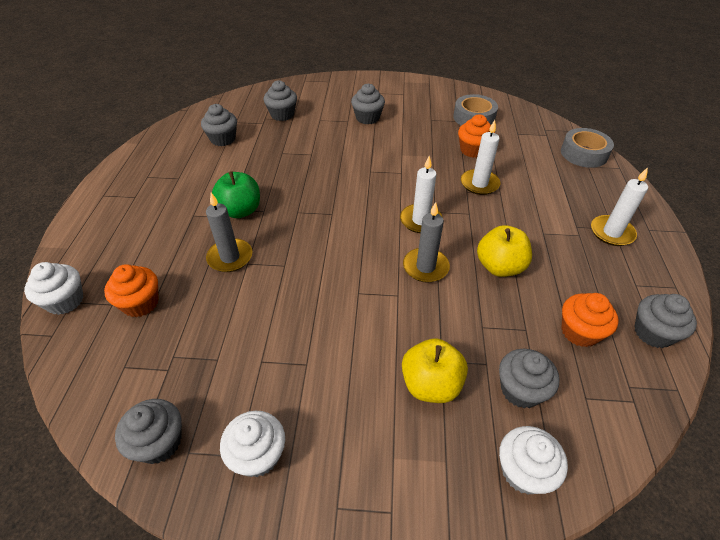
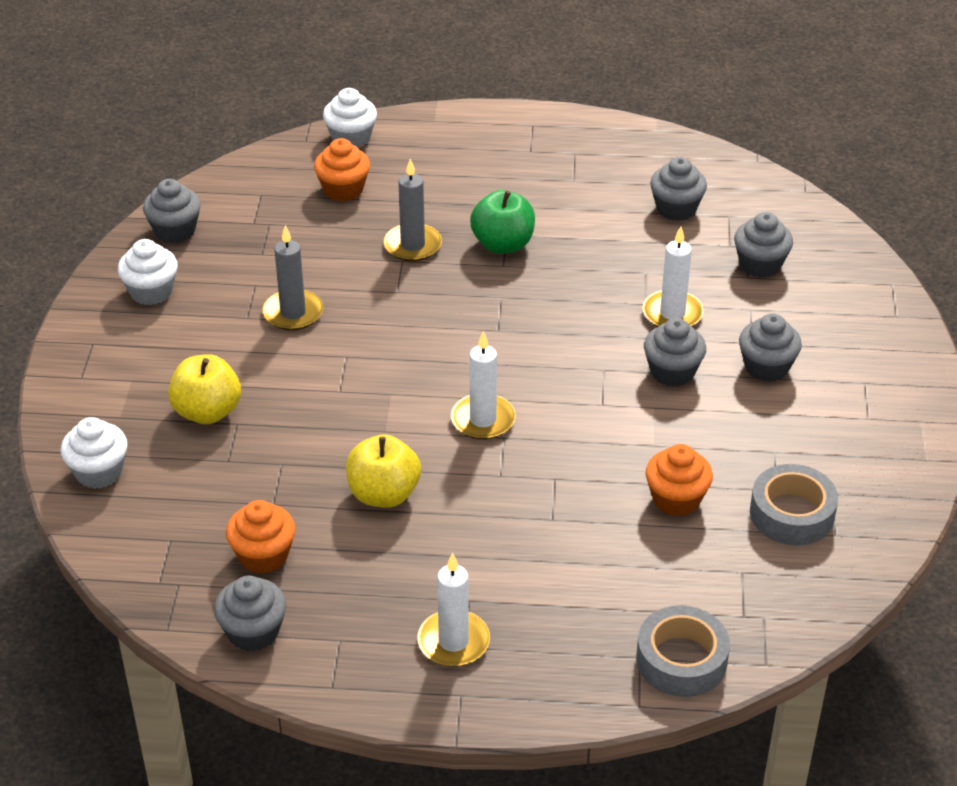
camera: 90 degrees right, 5 degrees down
(425, 267) = (387, 419): grey candle -> grey candle (293, 313)
(479, 184) = (576, 496): white candle -> white candle (672, 313)
(520, 390) = (189, 485): grey cupcake -> grey cupcake (672, 372)

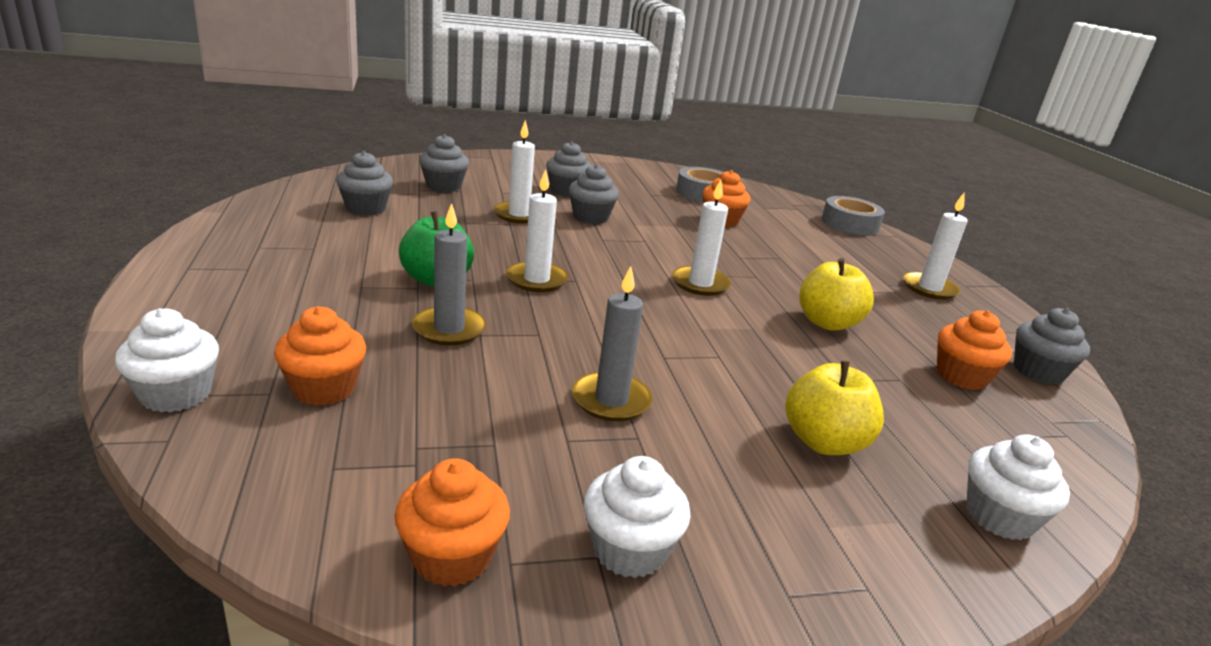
camera: 110 degrees left, 15 degrees down
(175, 230) = (452, 556): grey cupcake -> orange cupcake
(499, 304) = (536, 280): none -> white candle

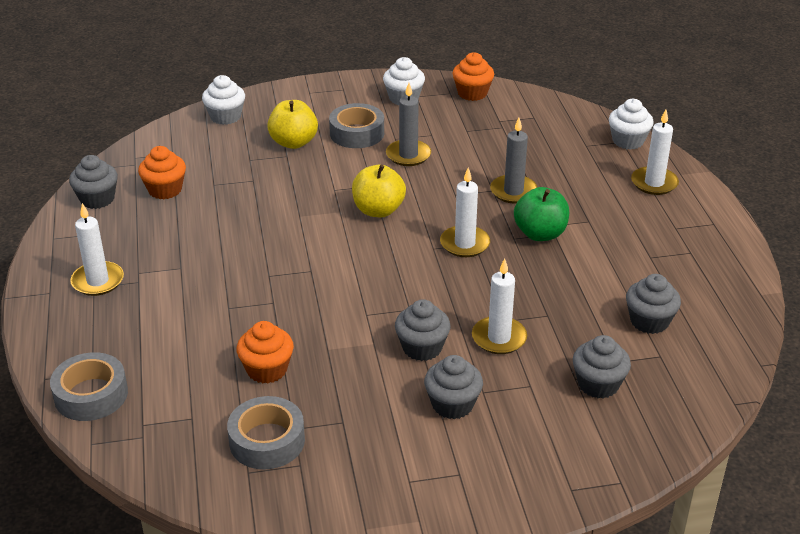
camera: 175 degrees left, 10 degrees up
(324, 388) = (562, 149): orange cupcake -> none
(700, 284) = (326, 257): white candle -> white candle (654, 183)
(714, 454) = (357, 133): none -> grey tape
(827, 323) = (234, 227): yellow apple -> yellow apple (378, 210)

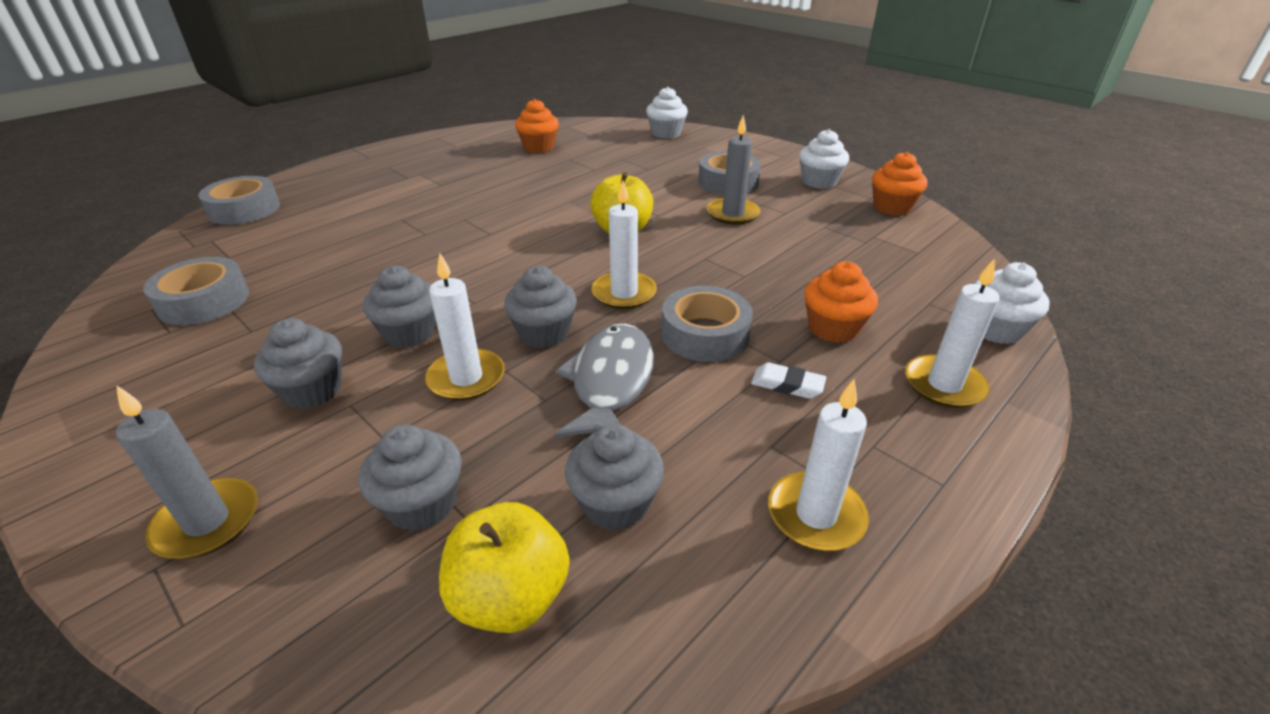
camera: 55 degrees right, 0 degrees up
(97, 199) = (499, 133): grey cupcake -> grey cupcake (544, 333)
(98, 281) = (396, 165): white candle -> white candle (816, 515)
(267, 370) = (318, 264): orange cupcake -> orange cupcake (833, 328)
(293, 142) = (671, 165): yellow apple -> yellow apple (510, 597)
(513, 191) = (760, 288): grey candle -> grey candle (207, 522)
(540, 234) = (705, 334): green apple -> grey tape
(554, 286) = (611, 382): none -> grey fish
(611, 229) = (787, 385): none -> white eraser

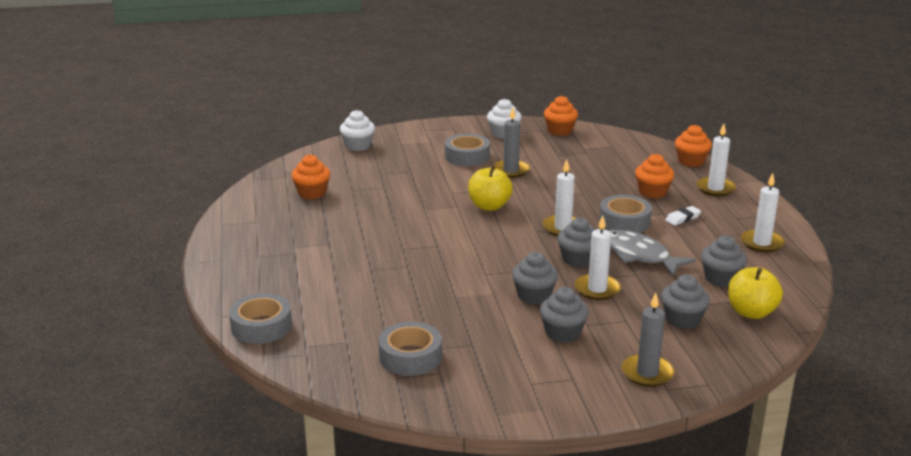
camera: 55 degrees left, 10 degrees down
(995, 329) = (691, 161): white cupcake -> orange cupcake

